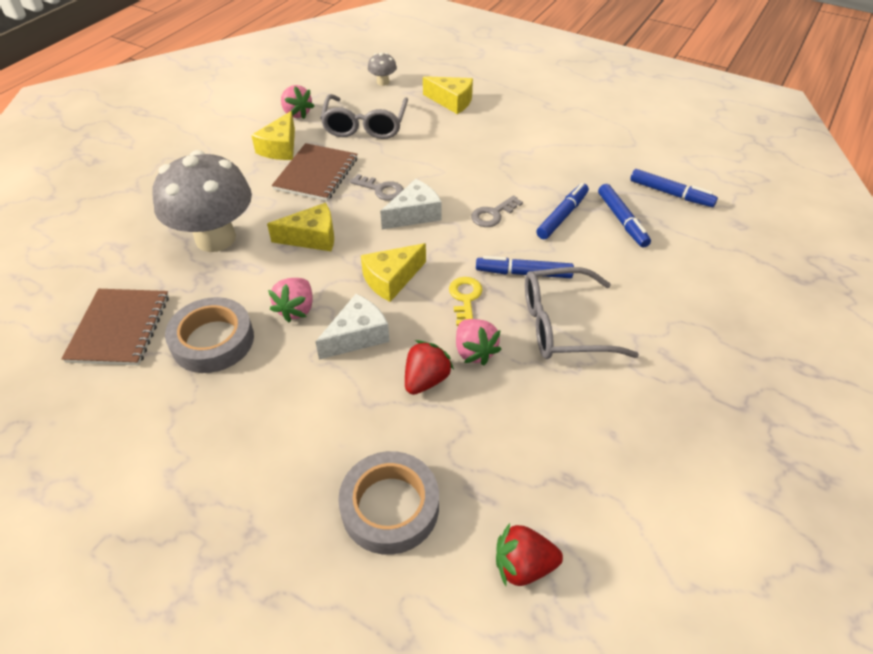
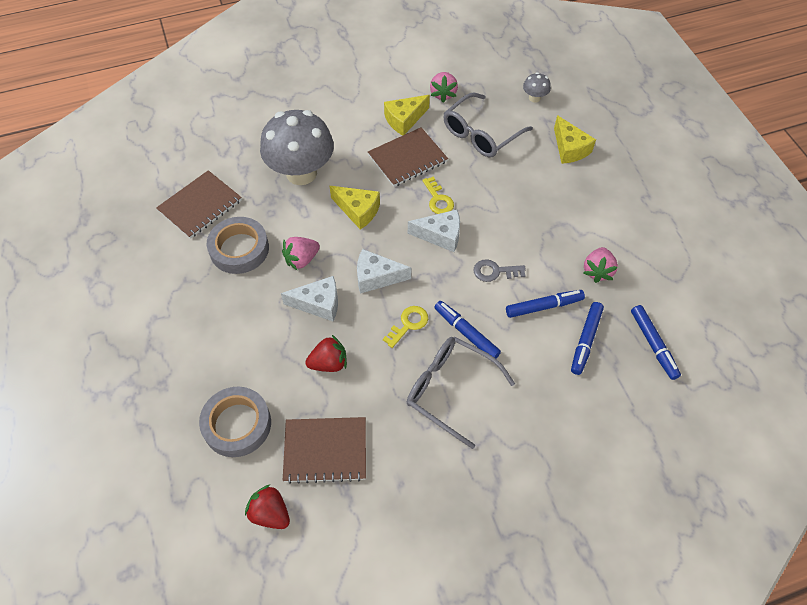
camera: 40 degrees right, 10 degrees up
(381, 189) = (438, 199): grey key -> yellow key
(391, 279) = (376, 277): yellow cheese -> white cheese
(474, 351) = (376, 366): pink strawberry -> pink strawberry (597, 271)
(511, 460) = (325, 450): none -> brown notebook

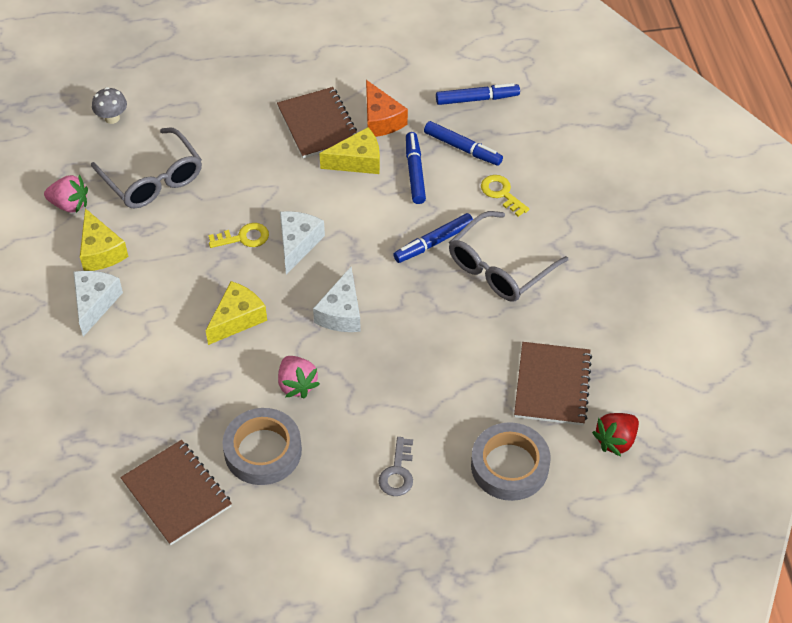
camera: 80 degrees left, 5 degrees down
(301, 173) = (155, 373): grey mushroom -> none
(318, 304) = (366, 373): white cheese -> white cheese (95, 303)
(329, 363) = (447, 371): red strawberry -> none
(407, 158) = (168, 257): brown notebook -> brown notebook (318, 124)
(408, 324) = (412, 292): yellow key -> yellow key (501, 193)
(495, 271) = (360, 204): grey key -> grey key (397, 472)
(569, 148) = (204, 104): yellow cheese -> yellow cheese (357, 161)
(597, 271) = (381, 120): pink strawberry -> orange cheese

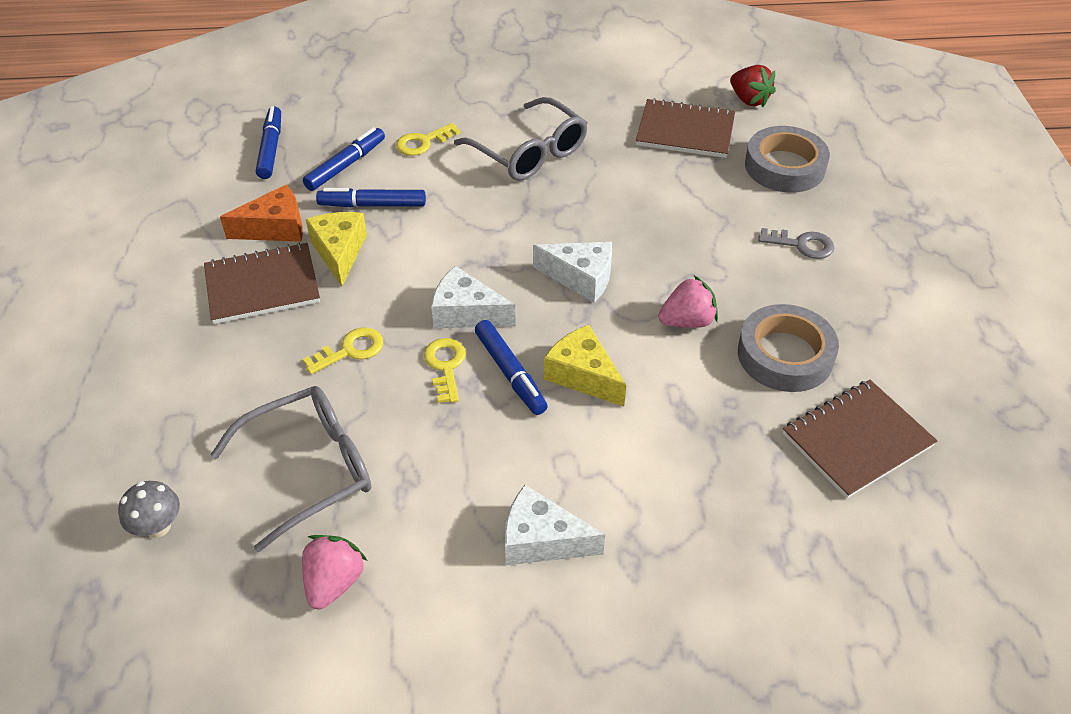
camera: 85 degrees left, 5 degrees down
(101, 251) = (441, 535): yellow cheese -> none
(257, 183) = (350, 350): none -> yellow key
(433, 243) = (486, 197): blue marker -> blue marker (510, 373)

